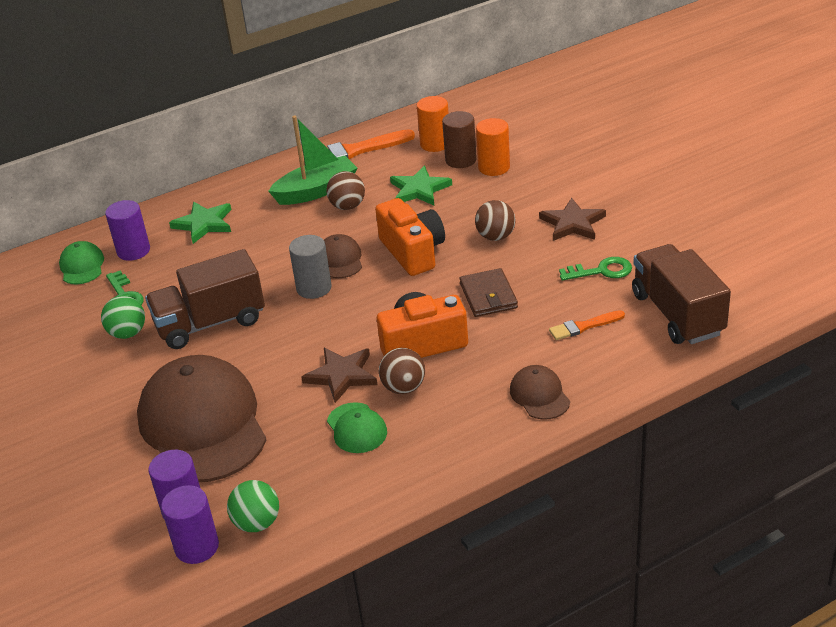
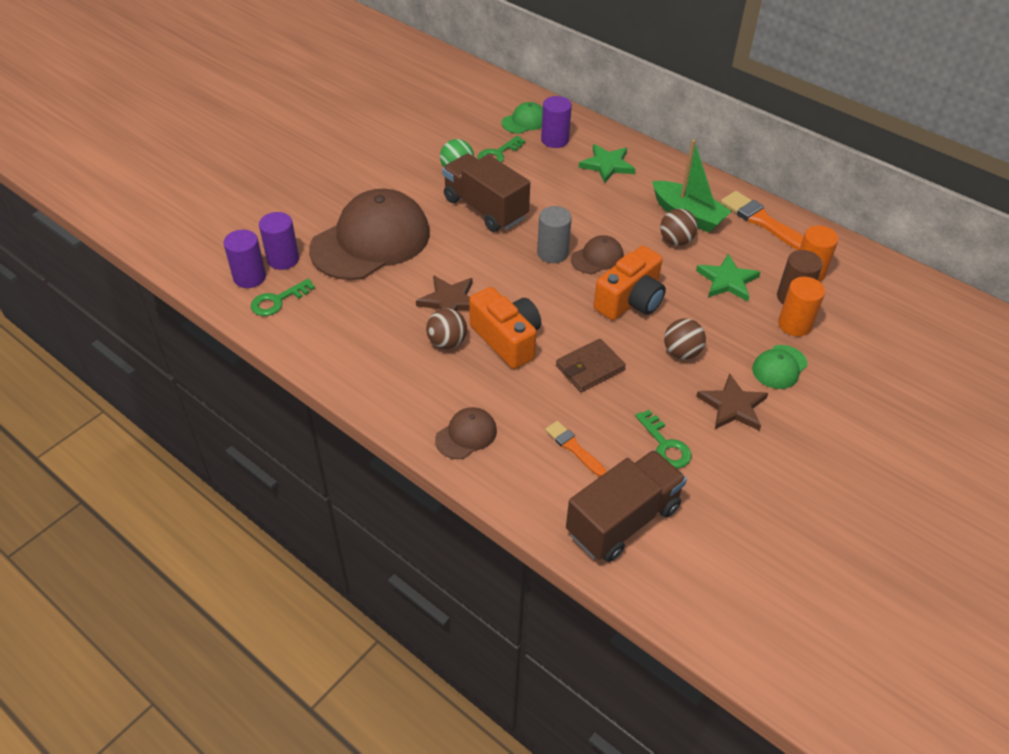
camera: 65 degrees right, 10 degrees up
(257, 523) = (278, 301): green ball -> green key
(356, 428) = (391, 327): green cap -> green cap (779, 367)

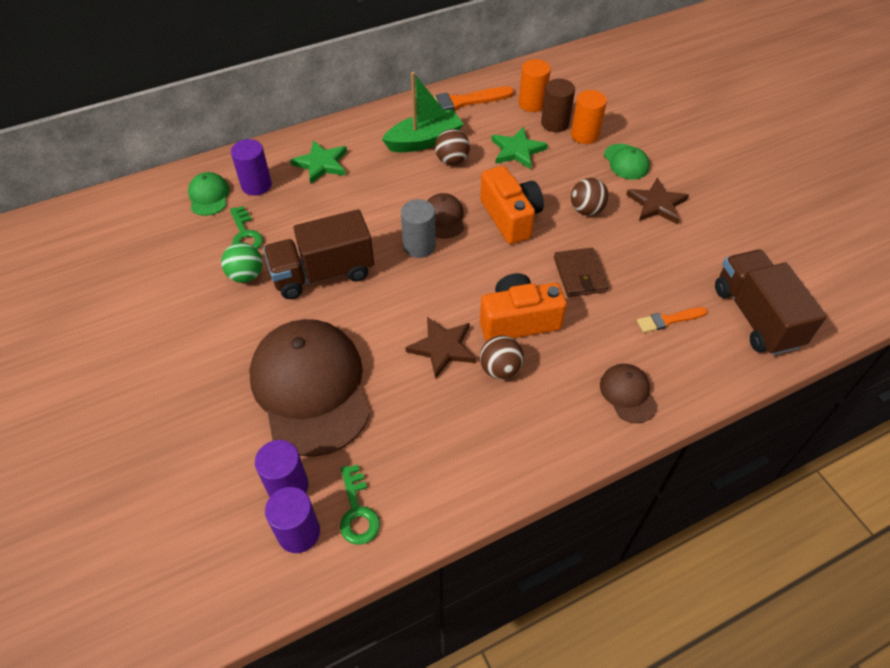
camera: 65 degrees left, 5 degrees up
(665, 445) = (684, 260): green key -> none

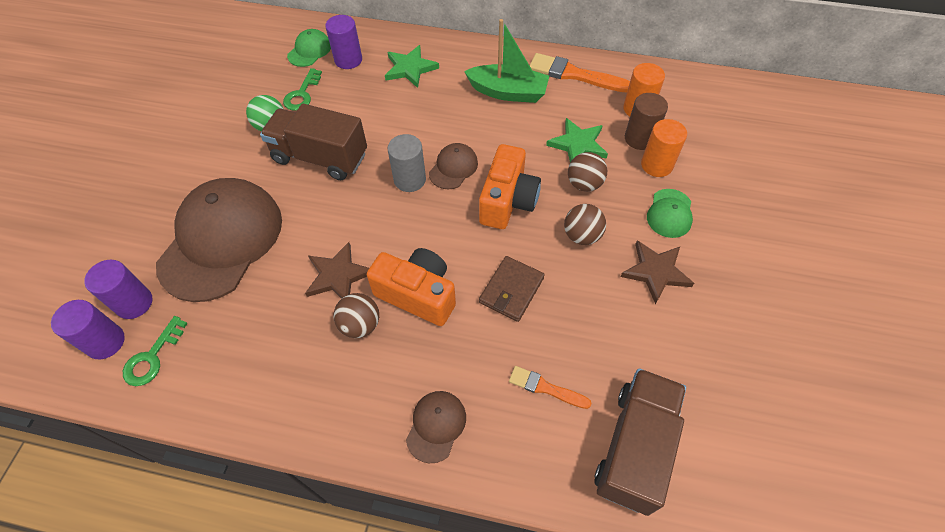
camera: 40 degrees right, 5 degrees up
(452, 160) = (512, 122): brown ball -> brown ball (584, 184)

